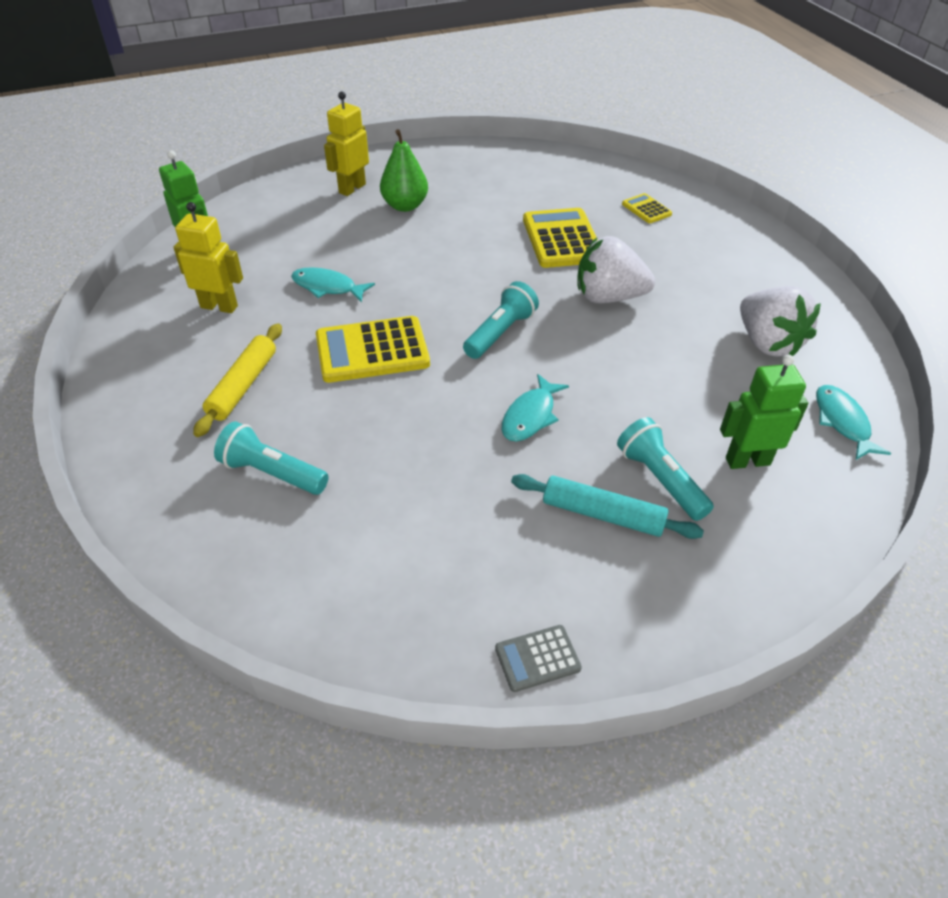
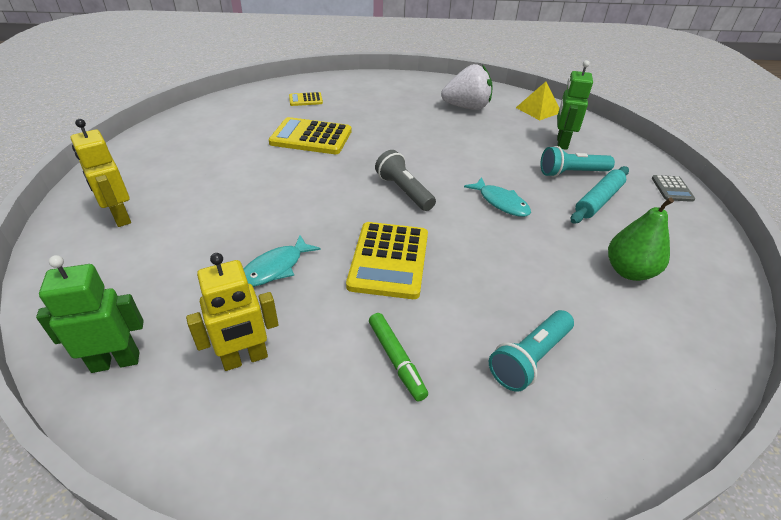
camera: 70 degrees left, 5 degrees down
(219, 306) = (245, 359): yellow robot -> yellow robot turned 150 degrees counterclockwise
(243, 386) = (396, 359): yellow rolling pin -> green marker
(405, 206) = (188, 194): green pear -> green pear (629, 271)
(500, 333) = (404, 191): turquoise flashlight -> grey flashlight
(537, 658) = (716, 257): grey calculator -> grey calculator (672, 189)
(608, 297) = (391, 140): white strawberry -> none
(842, 422) = (538, 110): turquoise fish -> yellow pyramid

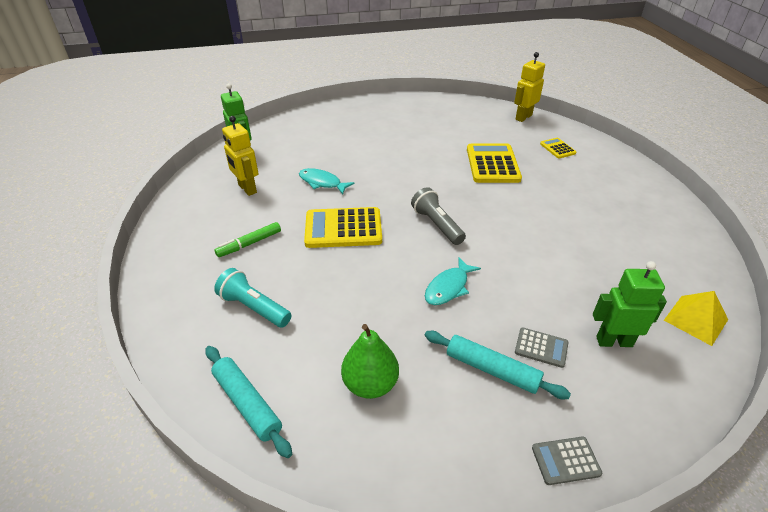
camera: 80 degrees right, 0 degrees up
(120, 217) = (352, 120): yellow robot -> yellow robot (523, 117)
(404, 191) = (436, 225): grey flashlight -> grey flashlight turned 75 degrees counterclockwise
(466, 107) = (639, 252): white strawberry -> none
(571, 173) = (541, 348): turquoise flashlight -> grey calculator
(677, 369) = (247, 403): none -> turquoise rolling pin

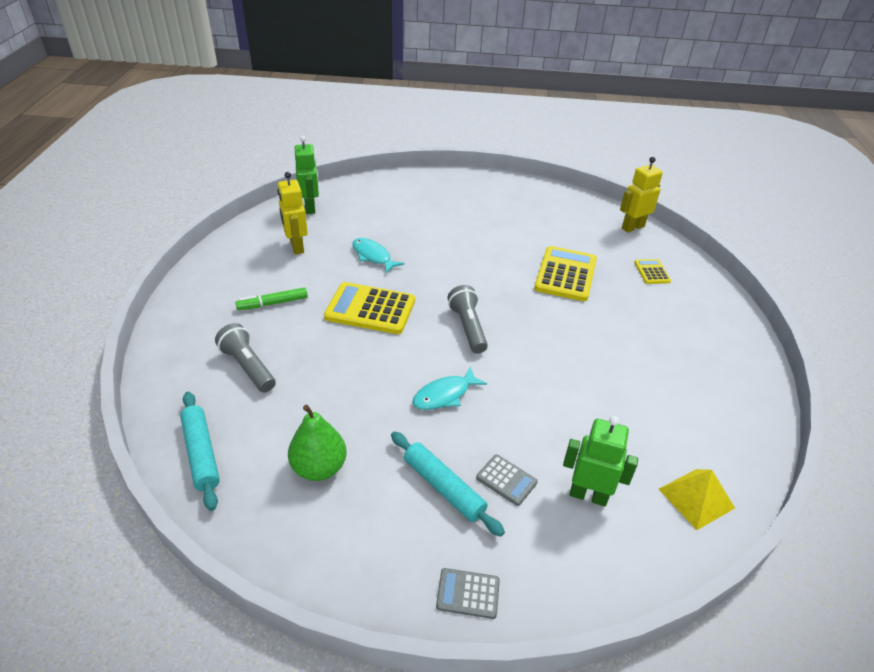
camera: 15 degrees right, 0 degrees up
(254, 308) = (248, 367): turquoise flashlight -> grey flashlight

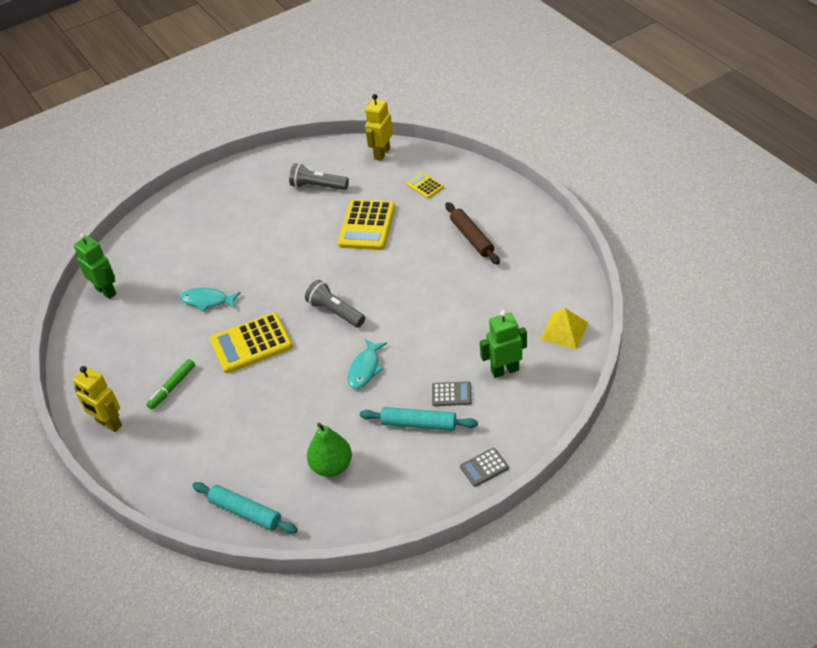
camera: 30 degrees left, 5 degrees up
(248, 367) = (209, 442): grey flashlight -> grey flashlight (318, 186)
(296, 247) = (136, 332): yellow robot -> yellow robot (109, 424)
(566, 274) = (367, 226): yellow calculator -> yellow calculator turned 150 degrees counterclockwise
(662, 340) = (472, 238): none -> brown rolling pin

